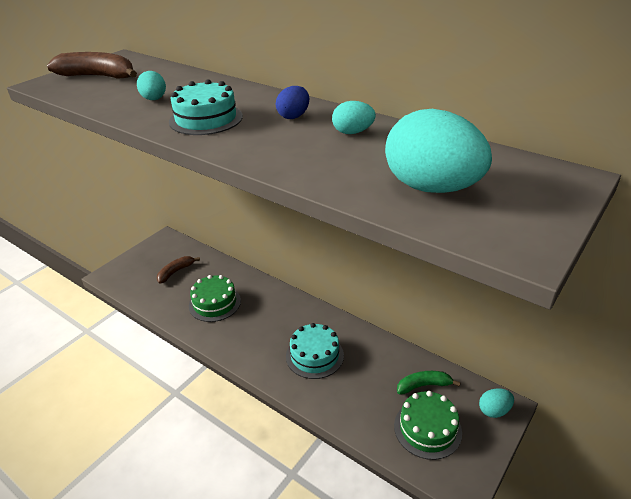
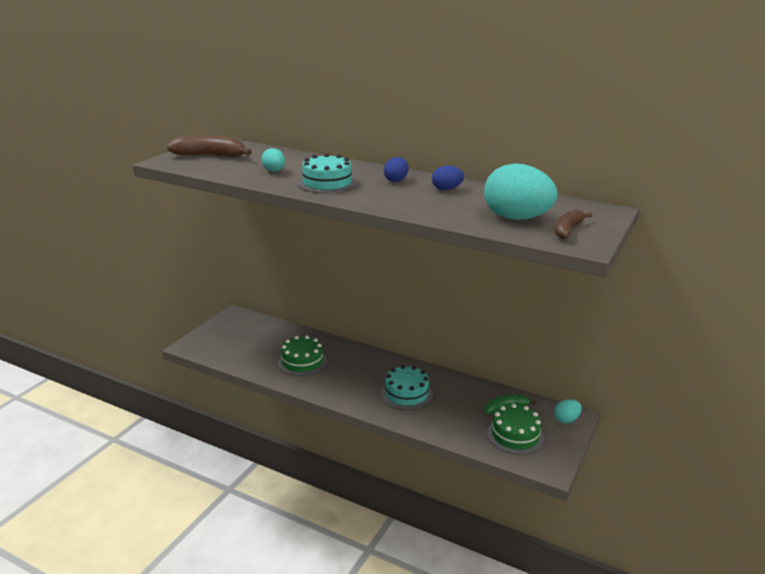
camera: 10 degrees left, 10 degrees down
(175, 272) = (255, 340): brown banana -> brown banana (567, 230)
(352, 132) = (446, 189): turquoise egg -> blue egg

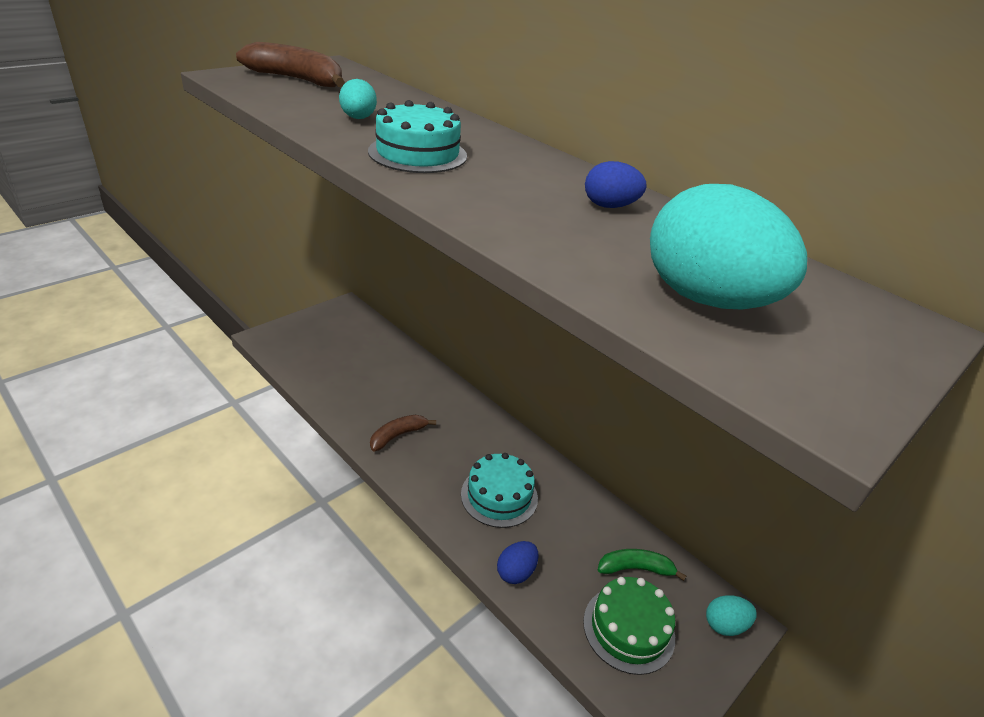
camera: 15 degrees right, 10 degrees up
(302, 362) = (387, 400): green cake -> none
(396, 180) = (534, 171): blue egg -> blue egg (516, 572)
(567, 230) = (804, 357): brown banana -> brown banana (397, 436)

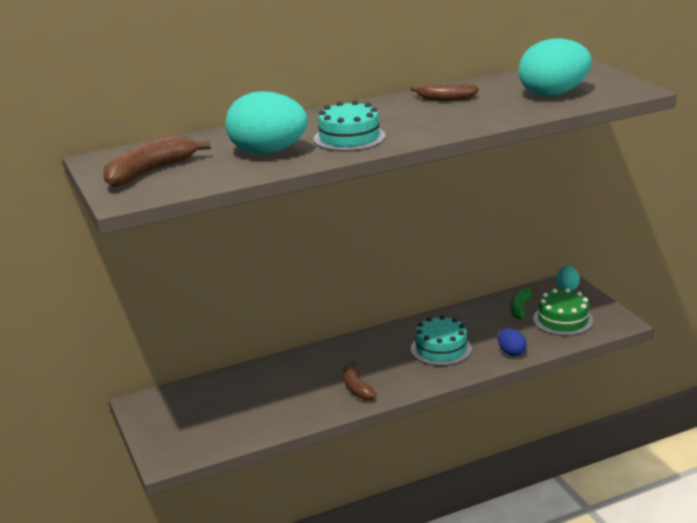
camera: 65 degrees left, 10 degrees down
(358, 118) = (268, 152): turquoise egg -> turquoise egg, size x2.04
(609, 206) = (446, 99): blue egg -> brown banana

